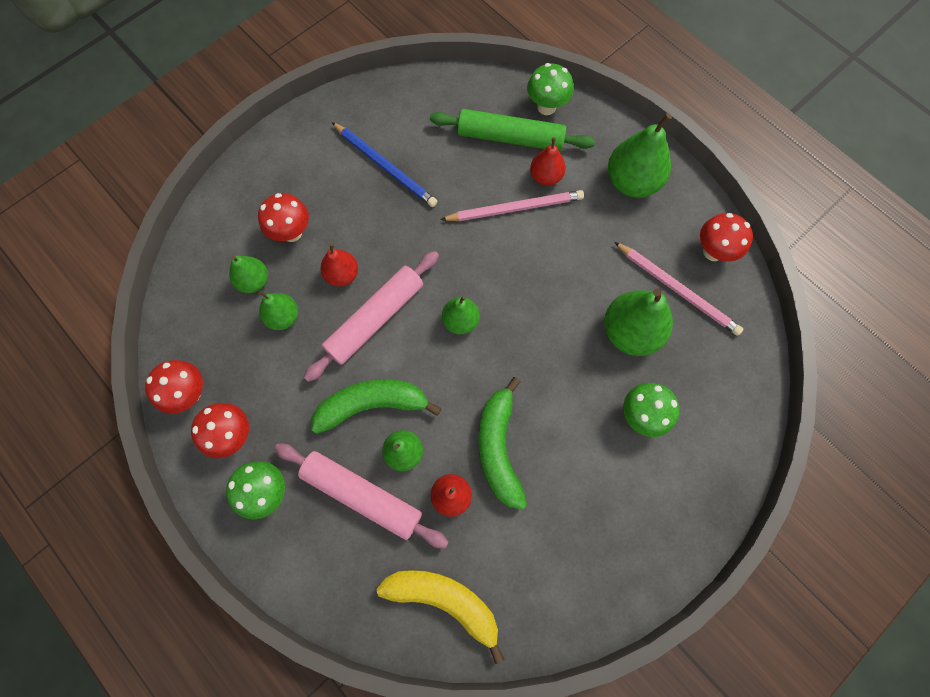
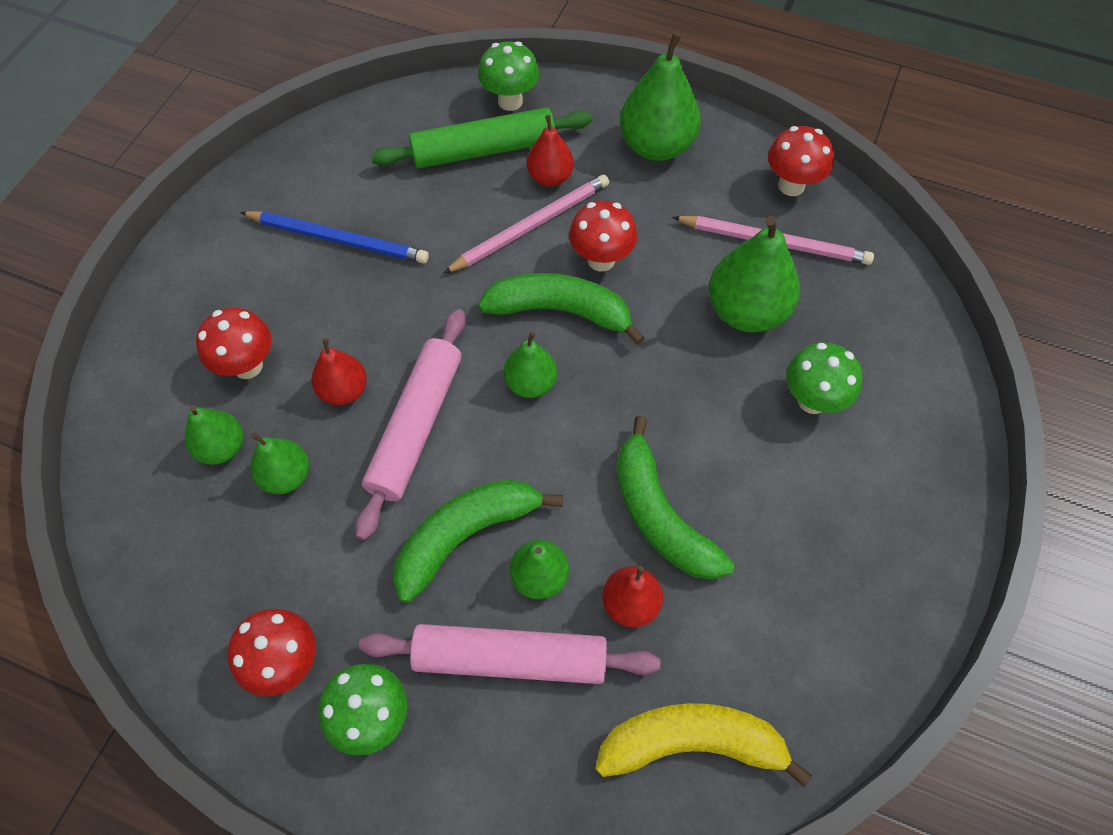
camera: 25 degrees left, 10 degrees down
(189, 394) = (194, 635): red mushroom -> red mushroom (601, 260)
(504, 278) = (560, 311): none -> green banana

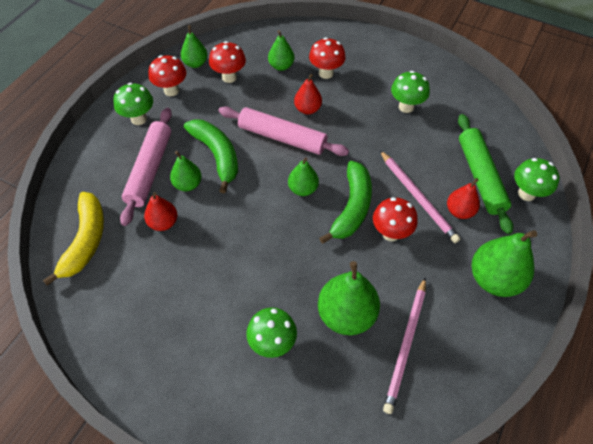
camera: 95 degrees right, 5 degrees down
(286, 476) = (262, 88): green pear -> green pear (195, 63)
(338, 239) = (406, 107): blue pencil -> green mushroom
(660, 515) = (210, 243): green banana -> none
(791, 186) = (462, 369): red mushroom -> red mushroom (229, 77)

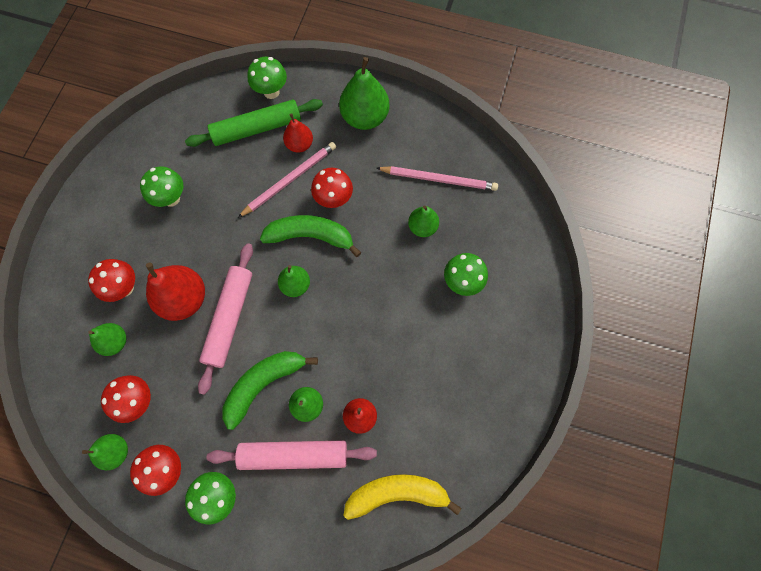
camera: 100 degrees left, 15 degrees up
(307, 109) = (184, 299): red pear -> red pear, size x1.71
(346, 314) = (422, 227): green pear -> green pear, size x0.58

